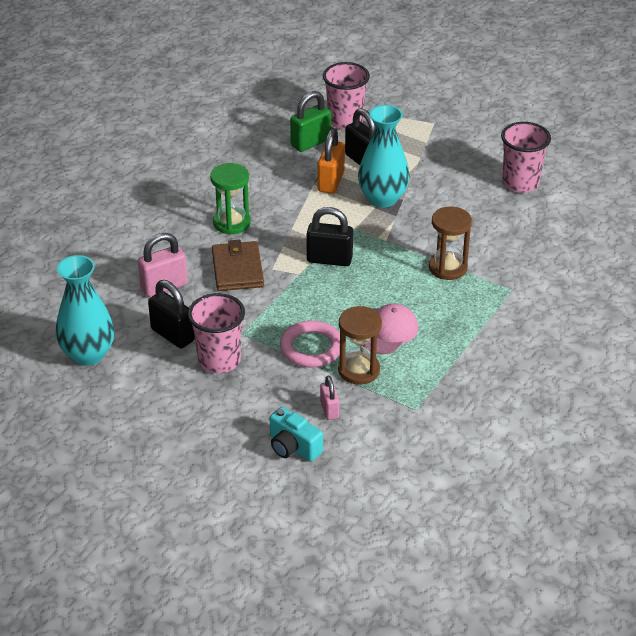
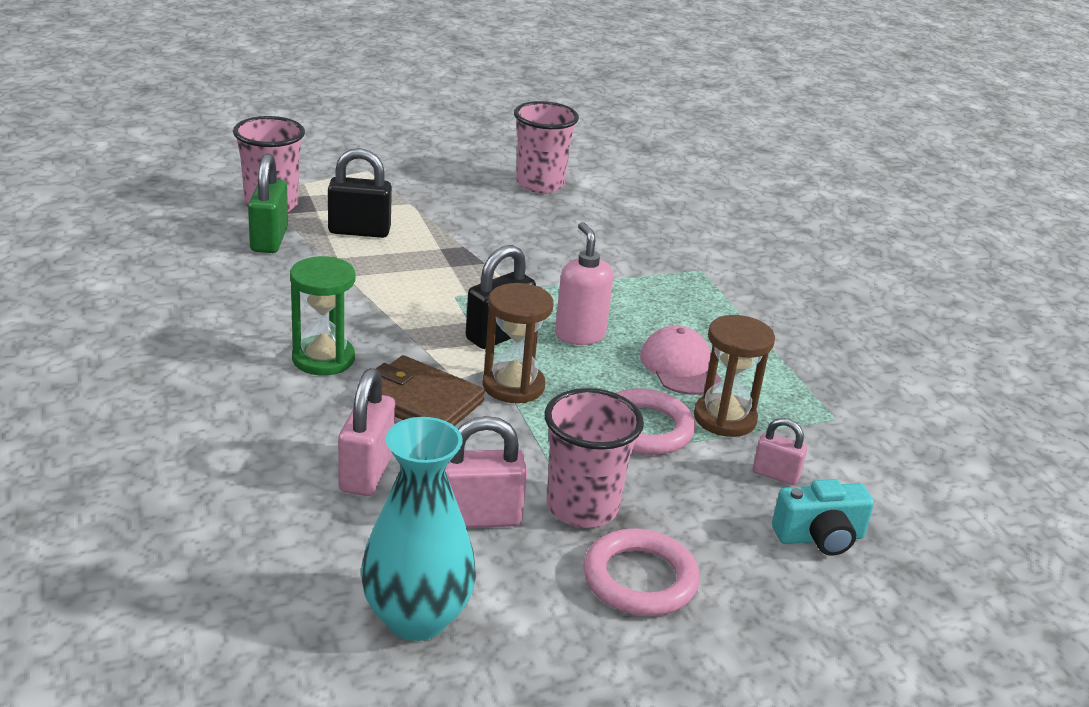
camera: 55 degrees left, 10 degrees down
(173, 335) = (479, 518): black padlock -> pink padlock
(188, 403) = (640, 579): none -> pink ring
(331, 182) = (361, 265): orange padlock -> none
(369, 284) = (579, 335): none -> pink soap dispenser
(382, 198) = (443, 254): turquoise vase -> none
(448, 267) = (617, 281): brown hourglass -> brown hourglass (513, 386)

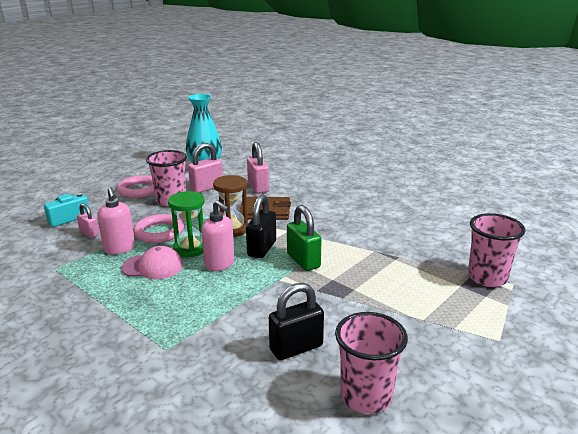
camera: 155 degrees right, 5 degrees down
(269, 240) = (443, 255): green padlock -> green padlock (303, 261)
(323, 359) = (324, 212): green hourglass -> green hourglass (191, 248)
(359, 231) = (413, 281): black padlock -> black padlock (296, 348)
(680, 367) = (153, 266): pink cap -> pink cap turned 45 degrees counterclockwise
(724, 418) = (119, 249): brown hourglass -> pink soap dispenser
(775, 475) = (89, 233): pink padlock -> pink padlock turned 45 degrees clockwise

